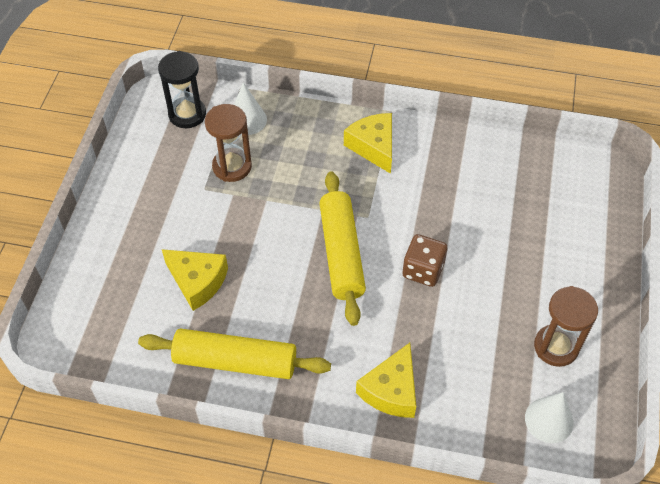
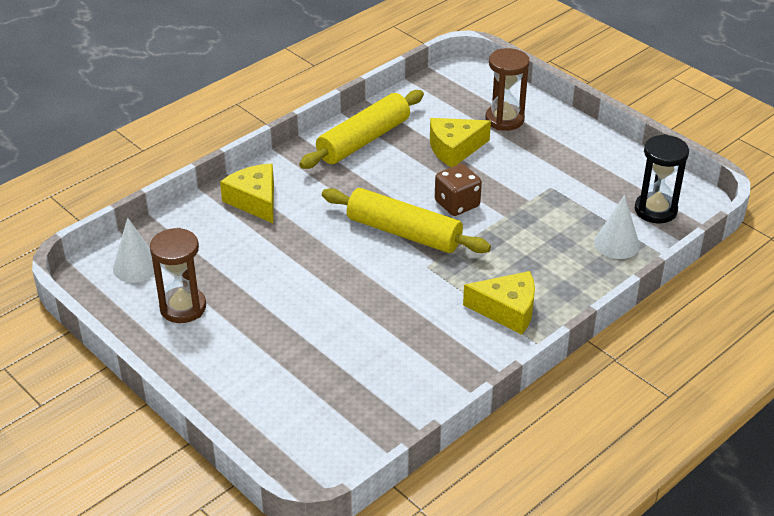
camera: 125 degrees right, 15 degrees down
(232, 166) = (563, 211): brown hourglass -> brown hourglass (504, 119)
(423, 270) = (337, 270): brown dice -> brown dice (457, 204)

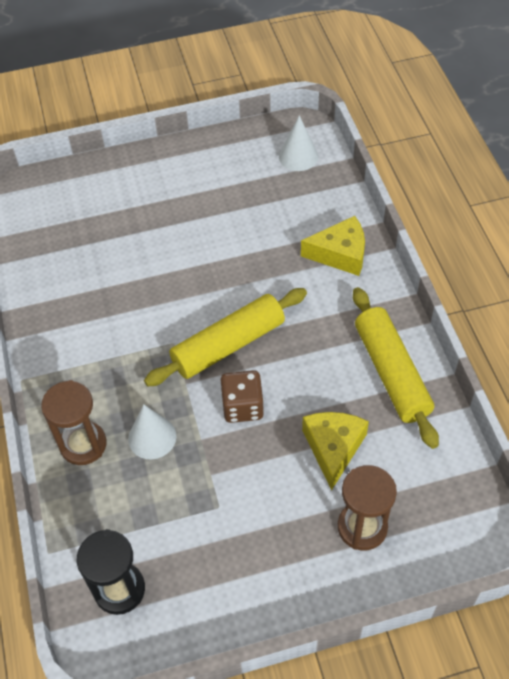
camera: 120 degrees right, 15 degrees up
(183, 307) = (232, 170): brown hourglass -> brown hourglass (83, 444)
(507, 310) = (80, 375): yellow cheese -> none
(616, 244) = (97, 516): white cone -> white cone (152, 437)

